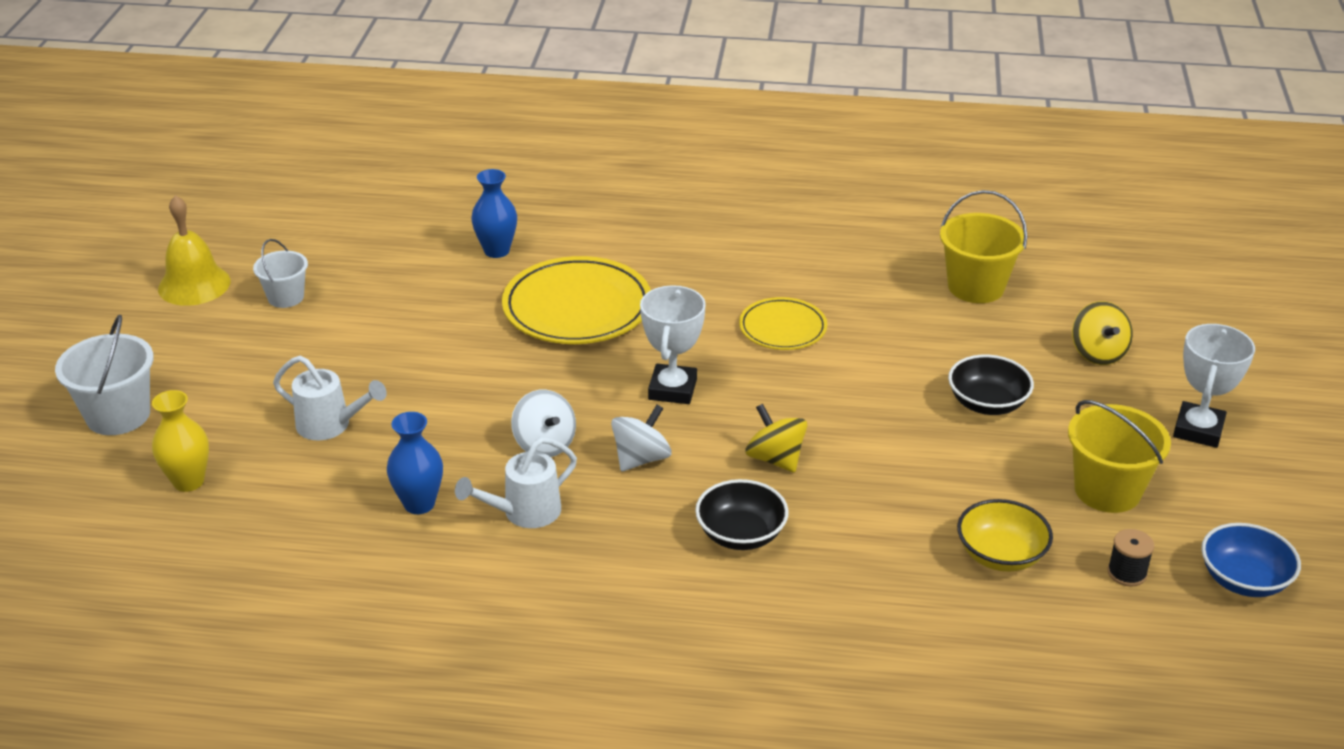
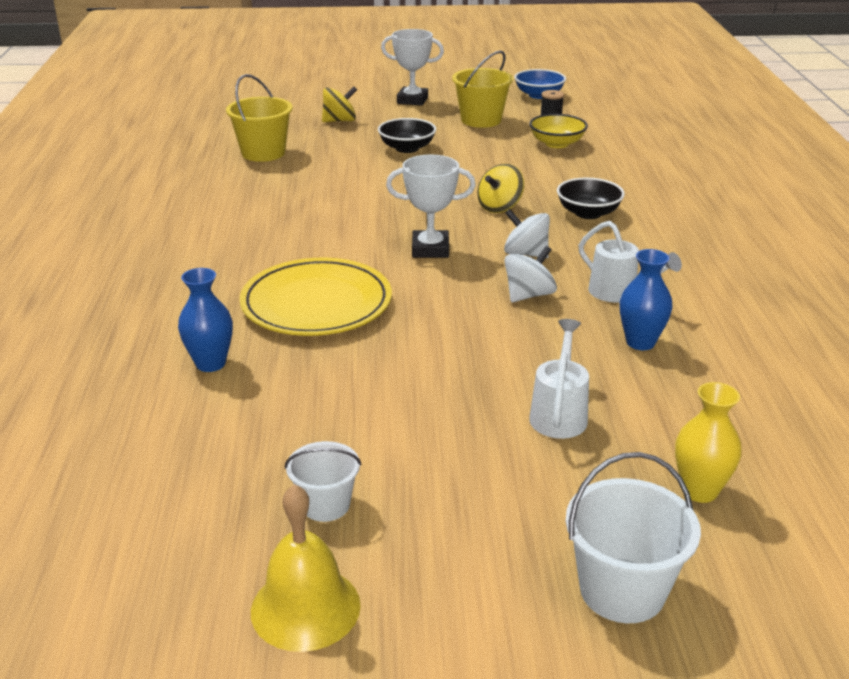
camera: 100 degrees left, 5 degrees down
(782, 328) = (331, 213): yellow plate -> none

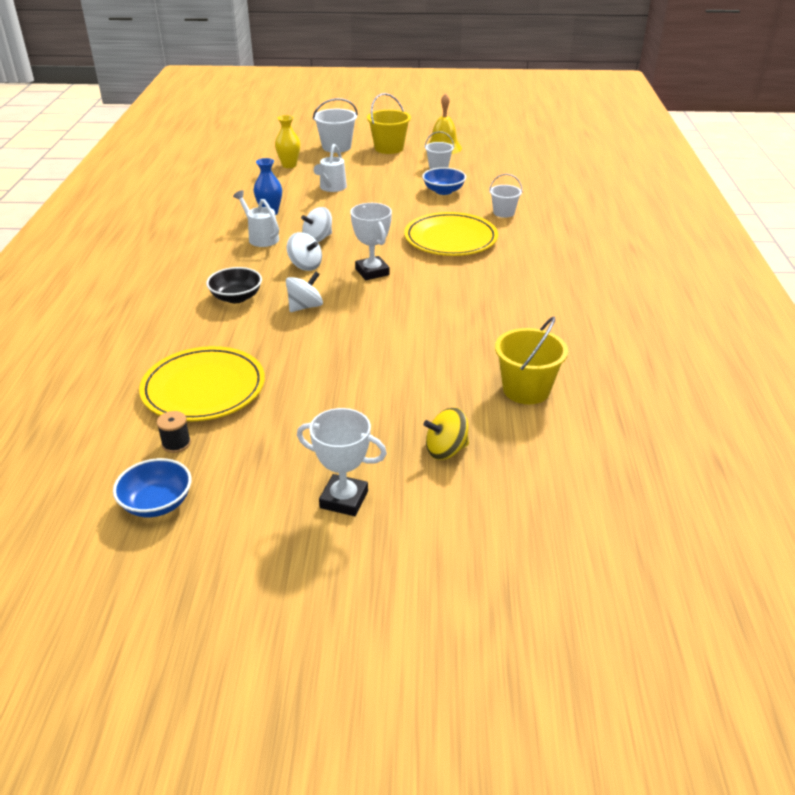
camera: 175 degrees left, 5 degrees up
(210, 363) = (503, 213): blue vase -> white bucket
(319, 417) = (443, 191): none -> blue bowl
(407, 148) = (370, 389): black bowl -> none
(430, 249) = (372, 272): white trophy -> white trophy turned 60 degrees clockwise
(481, 120) = (267, 441): yellow bucket -> yellow bucket (389, 148)
(499, 207) = (305, 307): yellow spinning top -> white spinning top
(556, 144) = (204, 389): yellow bowl -> yellow plate

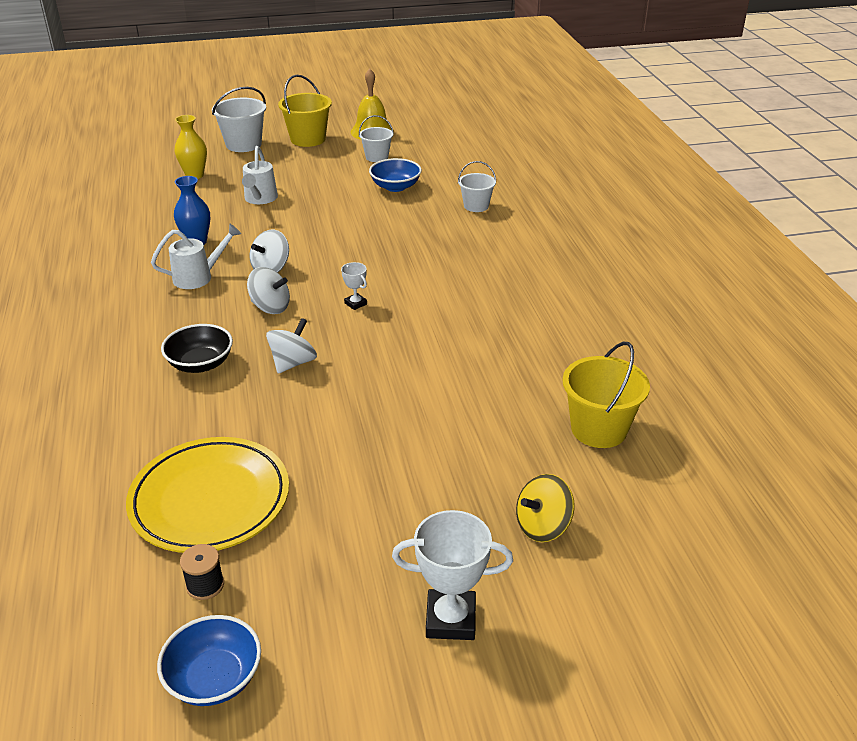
camera: 15 degrees left, 0 degrees up
(261, 238) = (198, 277): white watering can -> white watering can turned 120 degrees clockwise
(372, 272) = (355, 303): white trophy -> white trophy, size x0.51
(450, 239) = (430, 248): yellow plate -> none

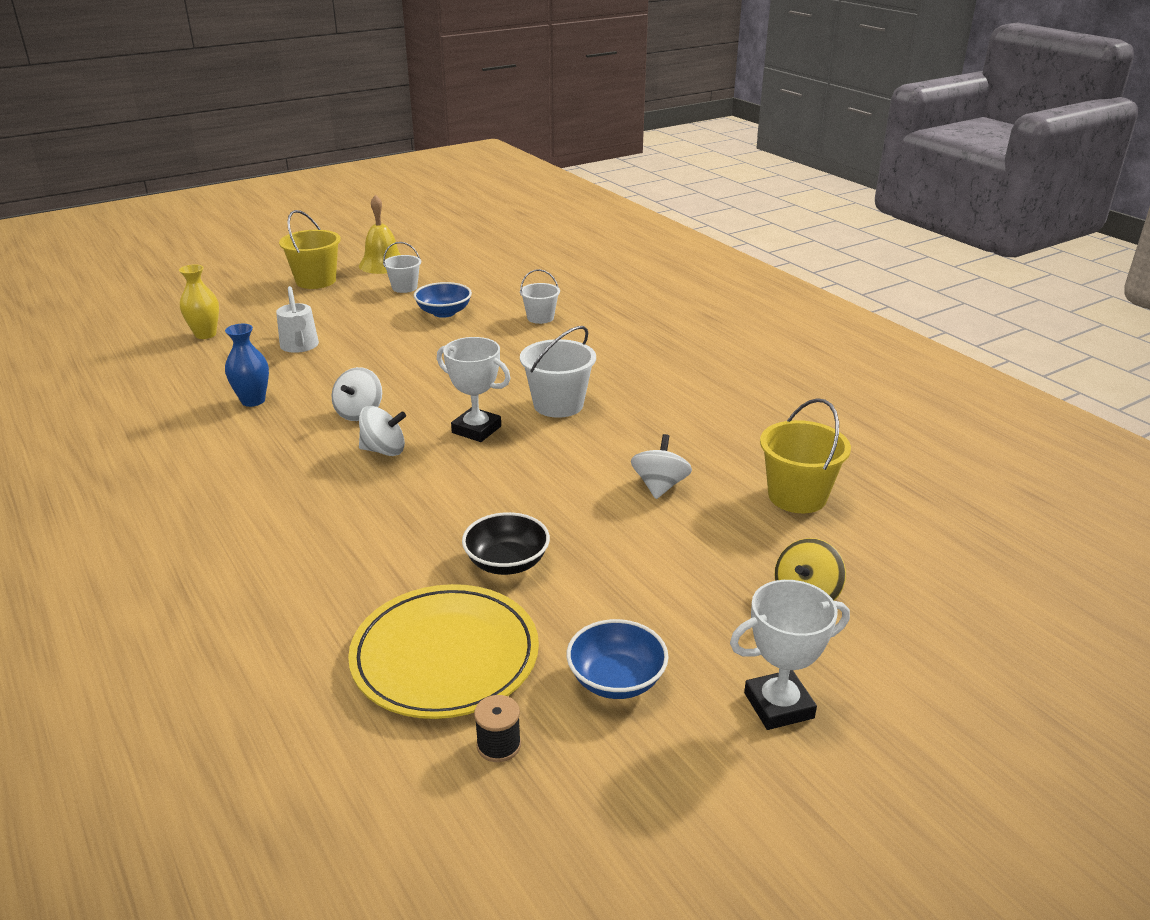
camera: 20 degrees left, 5 degrees down
(198, 277) = (279, 435): white watering can -> none
(200, 364) = (341, 522): black bowl -> black bowl (507, 563)
(214, 678) = (573, 837): blue bowl -> blue bowl (616, 680)
(243, 144) = (244, 296): white bucket -> white bucket (558, 405)
(293, 363) = (447, 500): white spinning top -> white spinning top (660, 486)
(355, 303) = (476, 430): white trophy -> white trophy, size x1.96

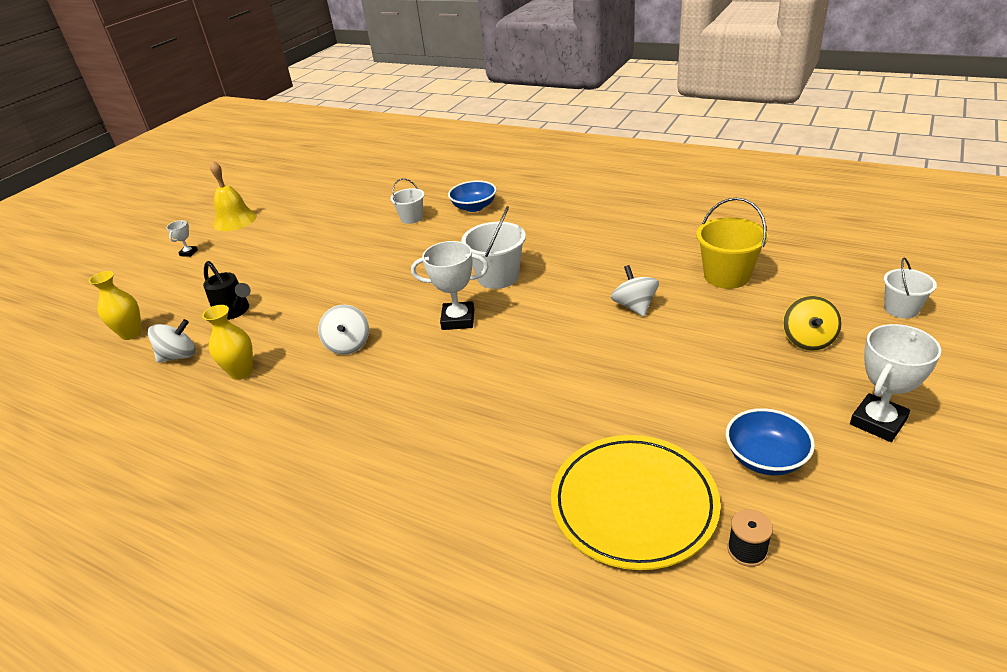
camera: 25 degrees left, 5 degrees up
(253, 401) = (241, 372): blue vase -> yellow vase
(300, 347) = (234, 311): white watering can -> black watering can
(316, 281) = (188, 253): yellow bucket -> white trophy
(384, 450) = (403, 366): white spinning top -> white spinning top (179, 356)
(404, 287) = (275, 232): white bucket -> white bucket (901, 309)
(444, 312) = (330, 240): blue bowl -> blue bowl (474, 207)
(507, 563) = (595, 410): black bowl -> none

